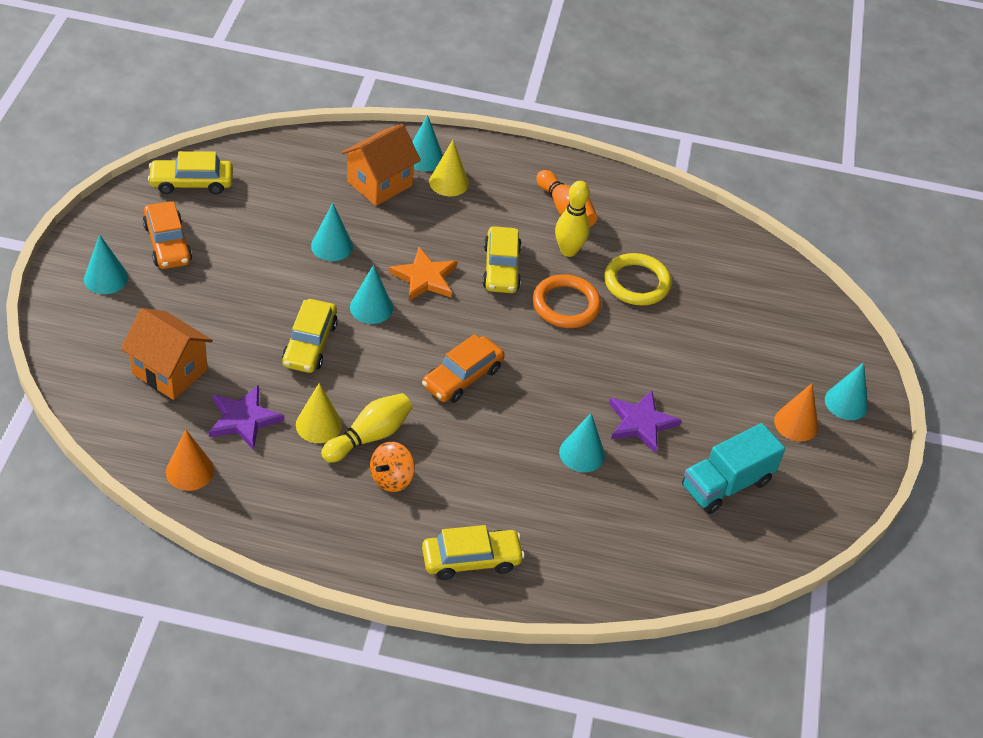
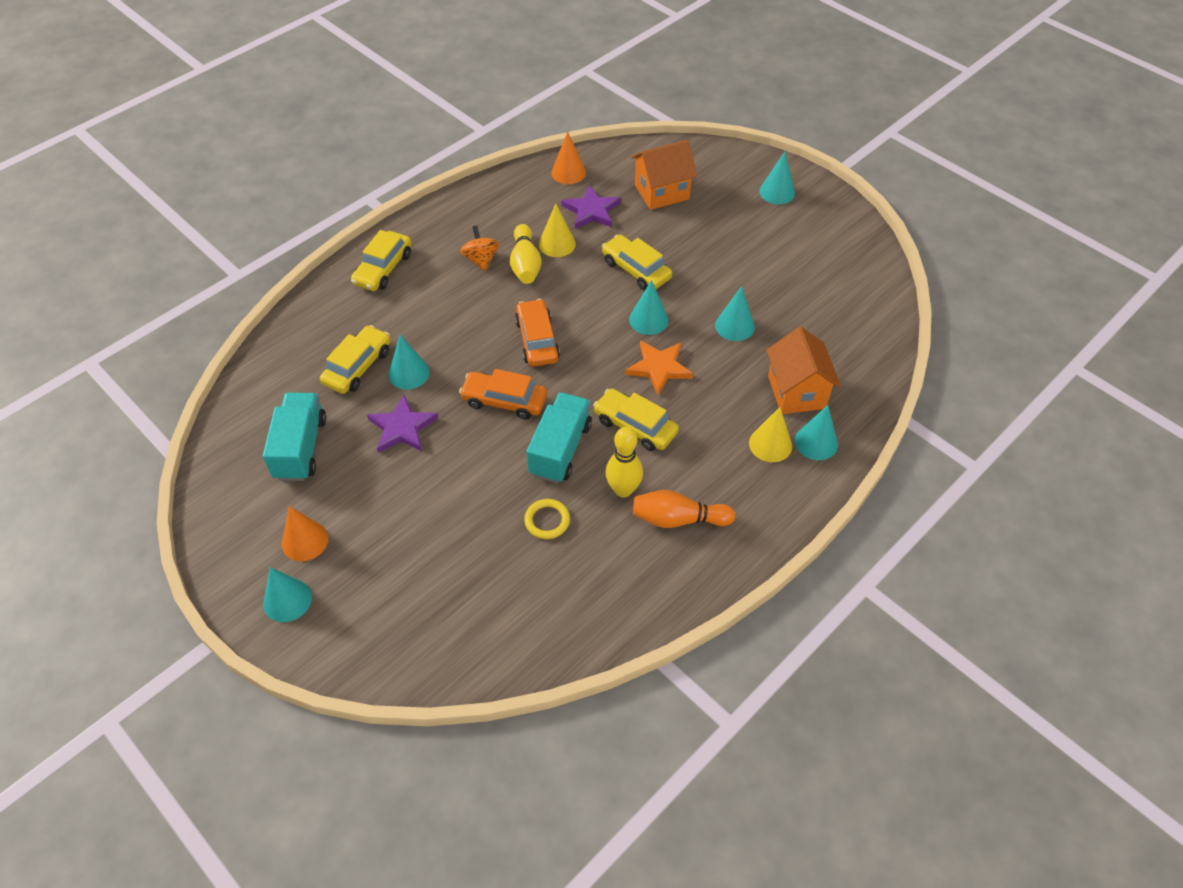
camera: 130 degrees right, 5 degrees up
(167, 243) = (795, 234): orange car -> orange car (504, 401)
(191, 183) = (863, 272): yellow car -> yellow car (358, 366)
(566, 305) = (560, 449): orange ring -> turquoise truck
(636, 283) = (547, 520): yellow ring -> yellow ring, size x0.62

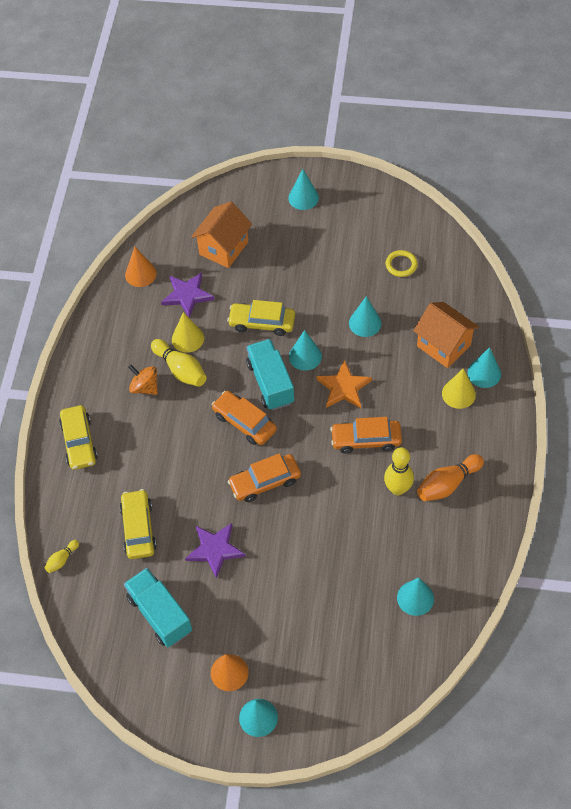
camera: 35 degrees left, 5 degrees up
(272, 349) = (62, 559): none -> yellow bowling pin
(409, 373) = (180, 508): turquoise cone -> turquoise cone (415, 598)
(547, 520) = (370, 543): yellow ring -> yellow ring (401, 265)
(560, 449) = (333, 490): turquoise truck -> turquoise truck (270, 383)
(635, 426) = (366, 440): yellow car -> orange car

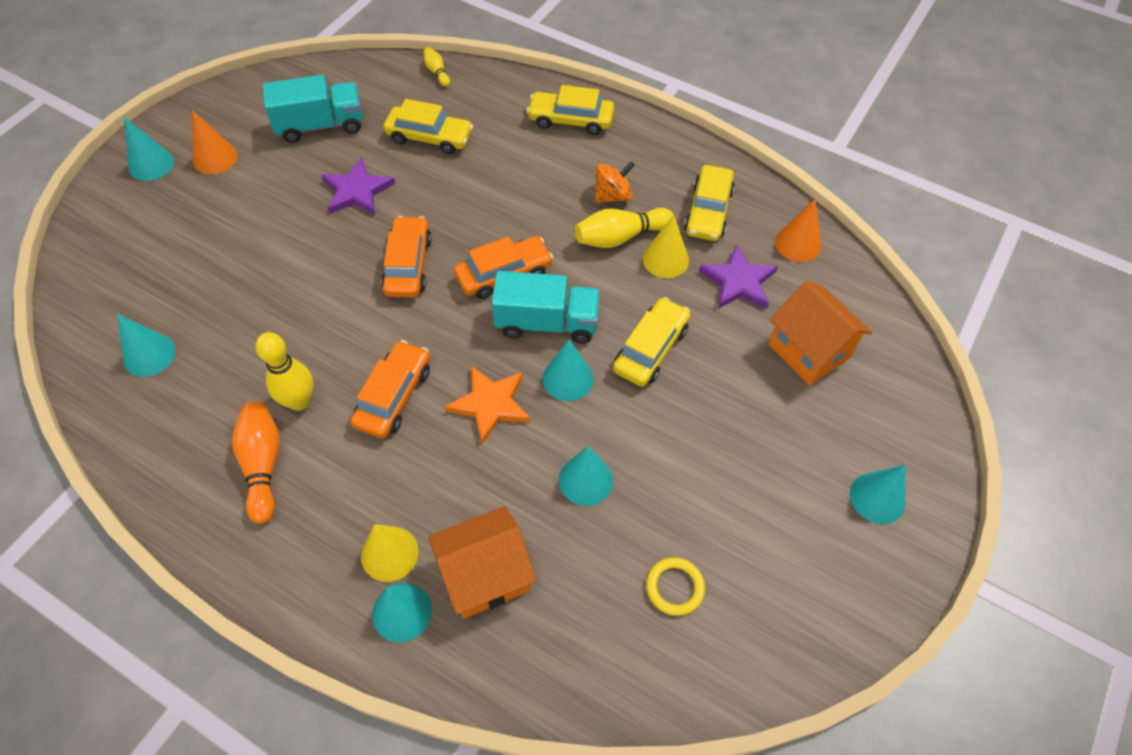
camera: 110 degrees right, 0 degrees up
(134, 329) = (708, 211): none -> yellow car

